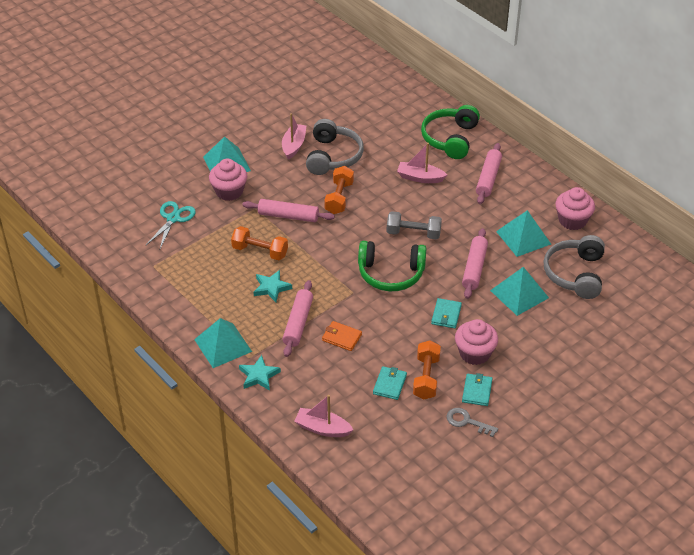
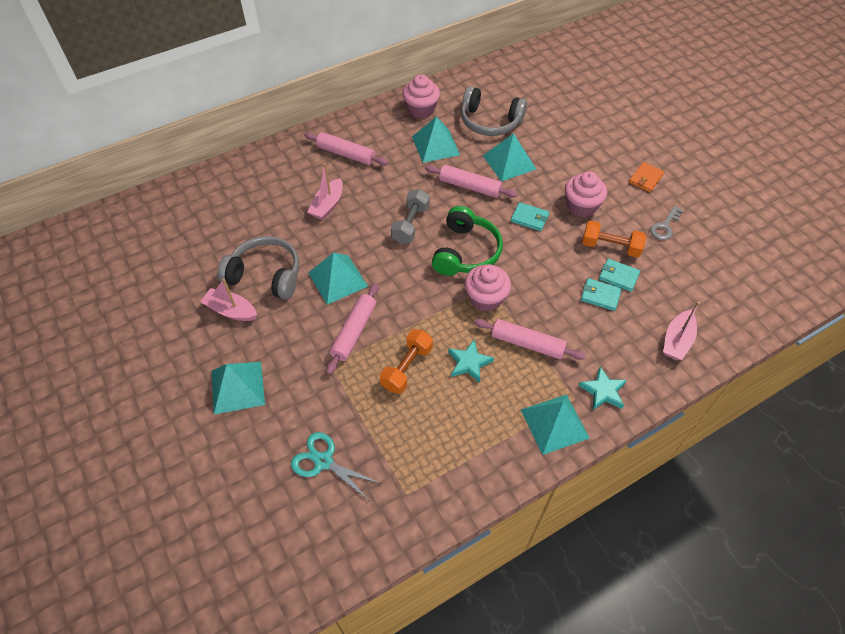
camera: 80 degrees left, 10 degrees up
(229, 191) = (292, 390): pink cupcake -> pink cupcake (485, 298)
(339, 198) = (337, 279): orange dumbbell -> turquoise pyramid
(341, 337) = (552, 307): orange wallet -> orange wallet (645, 179)
(450, 139) = (275, 171): green headphones -> none
(477, 391) = (628, 213): turquoise wallet -> turquoise wallet (600, 296)

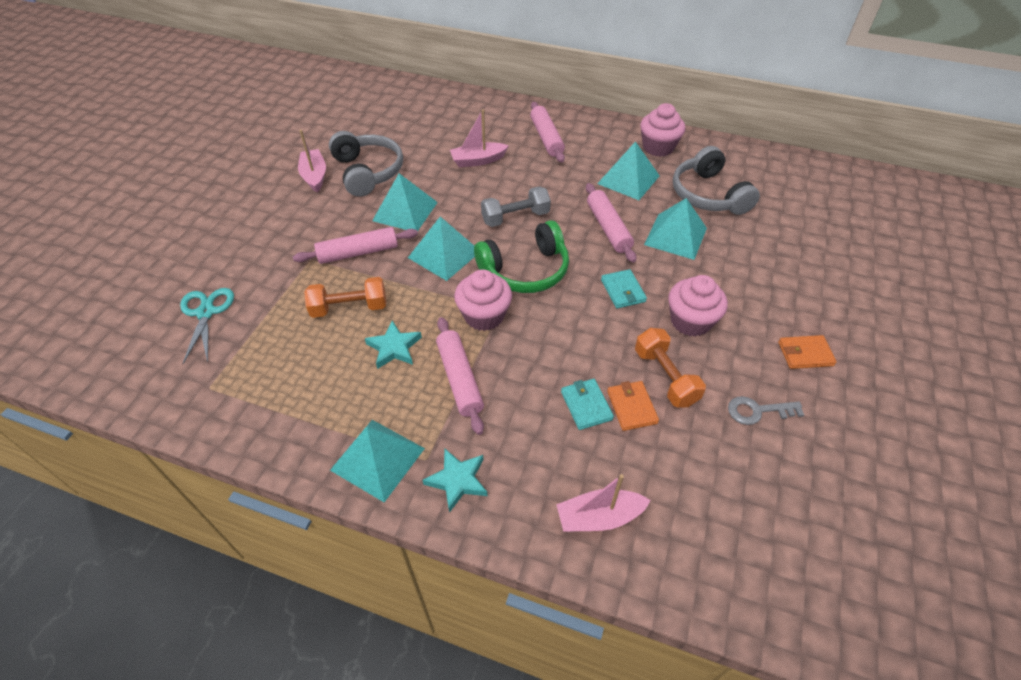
camera: 50 degrees right, 5 degrees down
(237, 387) = (243, 222): turquoise pyramid -> turquoise pyramid (444, 254)
(618, 276) = (631, 407): turquoise wallet -> orange wallet

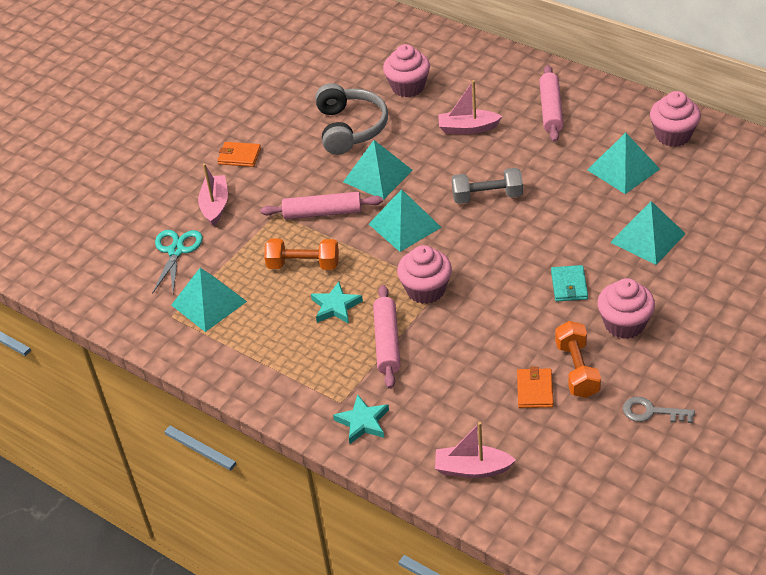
camera: 20 degrees right, 5 degrees down
(314, 176) = (296, 126): pink boat -> pink boat (215, 205)
(377, 459) = (301, 395): turquoise pyramid -> turquoise pyramid (209, 303)
(413, 132) = (408, 87): none -> pink cupcake
(525, 270) = (479, 252): green headphones -> none
(586, 405) = (493, 382): turquoise wallet -> none
(608, 228) = (580, 220): pink rolling pin -> none
(708, 195) = (704, 197): grey headphones -> none
(805, 354) = (725, 370): orange wallet -> orange wallet (239, 156)

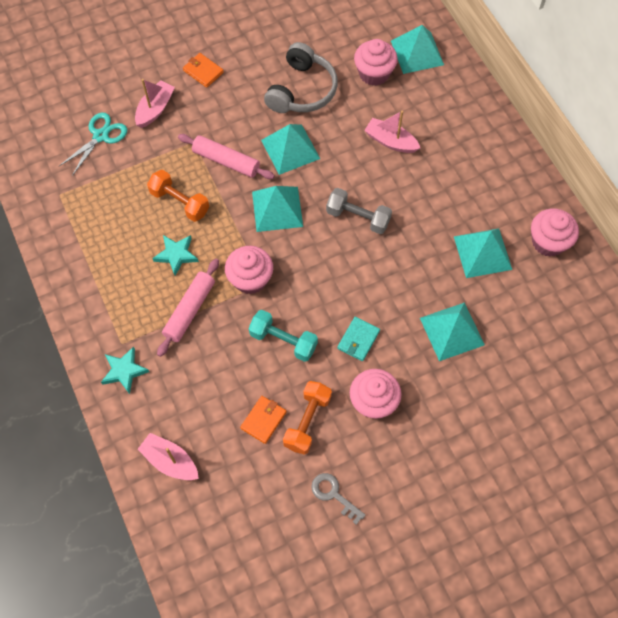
camera: 25 degrees right, 20 degrees up
(209, 303) = (92, 197): turquoise pyramid -> turquoise pyramid (417, 52)
(499, 320) = (283, 340): none -> turquoise dumbbell
(551, 110) = (469, 160): pink rolling pin -> none

